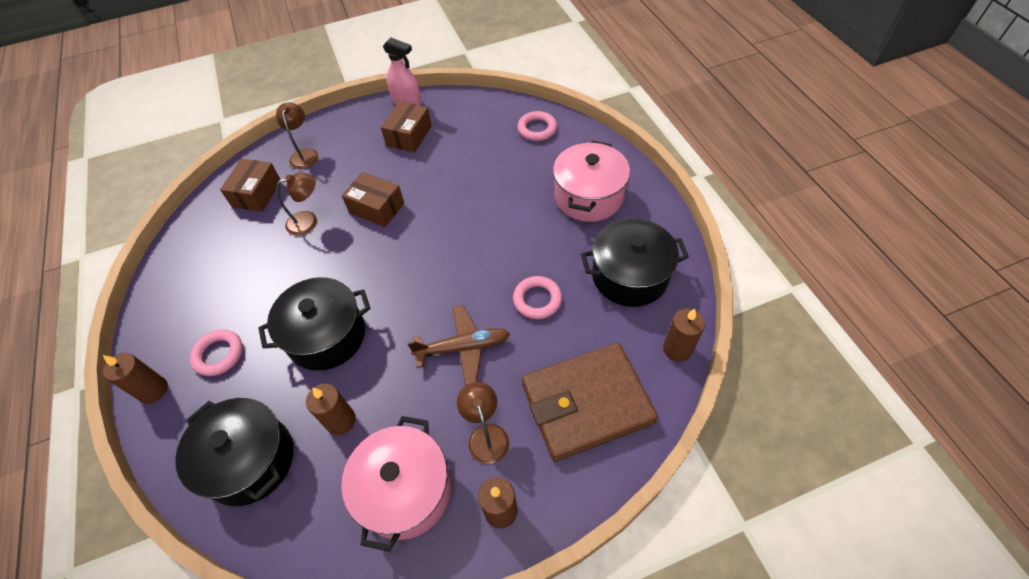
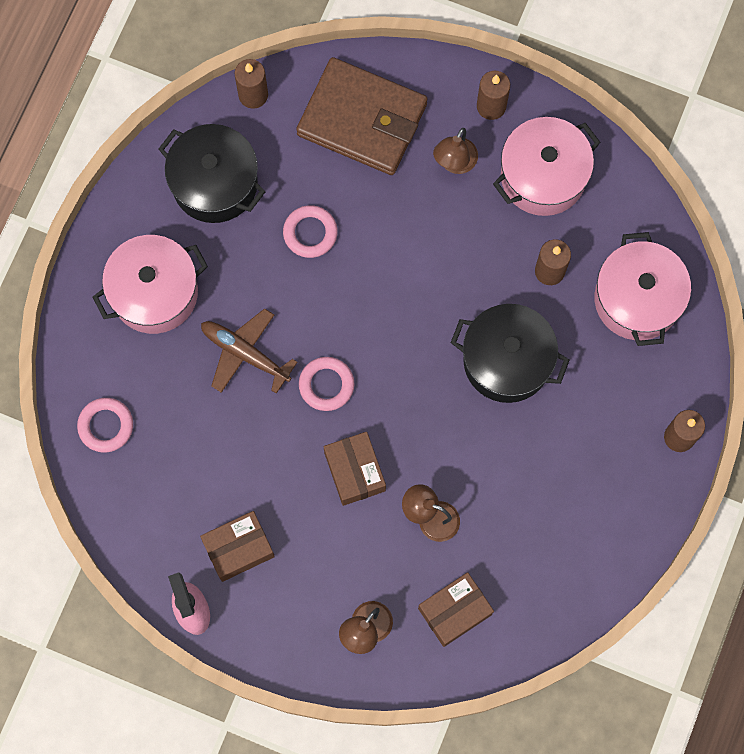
camera: 140 degrees left, 20 degrees up
(219, 354) = (607, 425): pink ring -> pink ring (326, 385)
(250, 460) = (637, 299): black pot -> pink pot
(463, 348) = (408, 246): brown plane -> brown plane (245, 354)

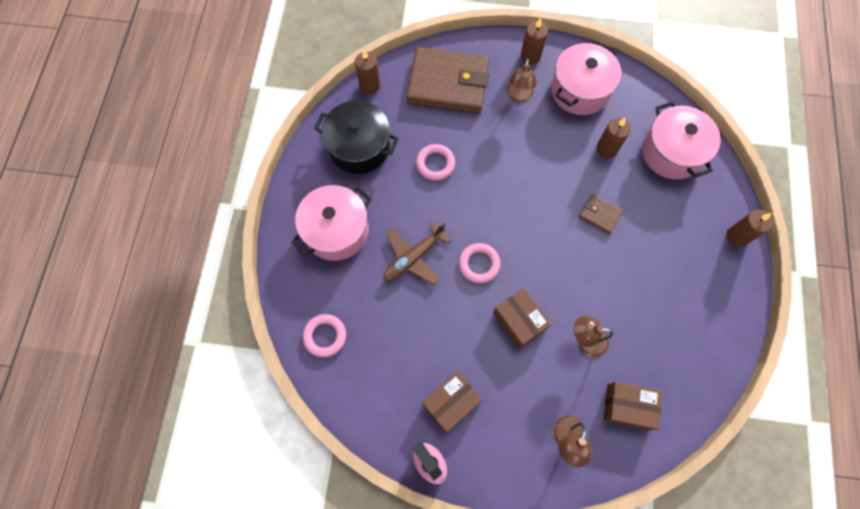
camera: 15 degrees left, 5 degrees down
(245, 354) = (414, 257): brown plane -> brown plane turned 60 degrees counterclockwise
(454, 611) = (628, 407): brown box -> brown box turned 60 degrees clockwise
(507, 361) = (599, 215): black pot -> brown wallet

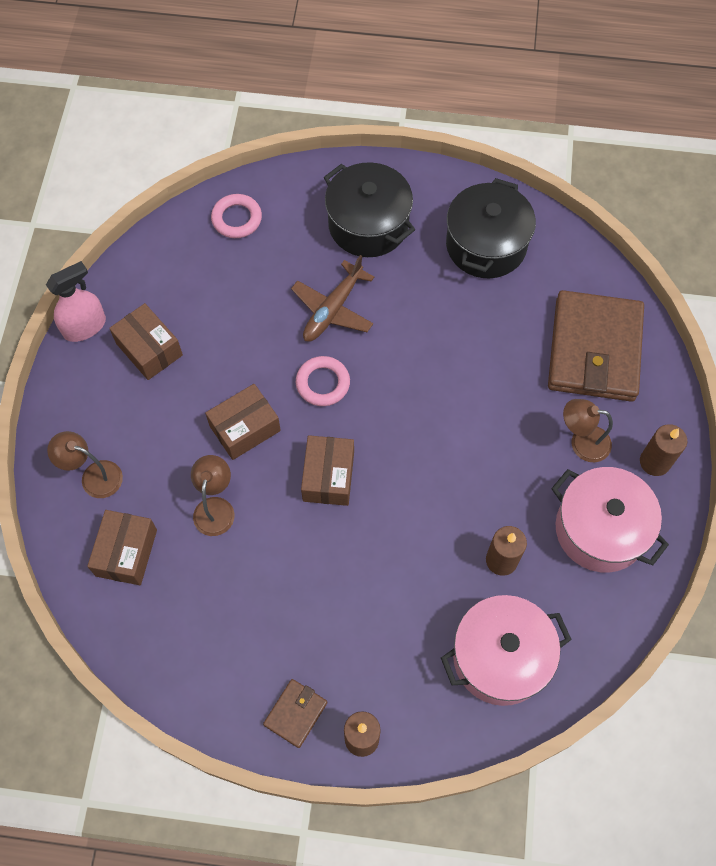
camera: 90 degrees right, 5 degrees down
(336, 231) = (368, 225): pink pot -> black pot
(370, 85) = (582, 254): brown candle -> none
(414, 257) = (333, 309): brown plane -> brown plane turned 105 degrees counterclockwise
(435, 164) = (466, 333): pink ring -> none
(555, 259) = (328, 476): none -> brown box
(599, 215) = (394, 541): brown wallet -> brown wallet (295, 713)

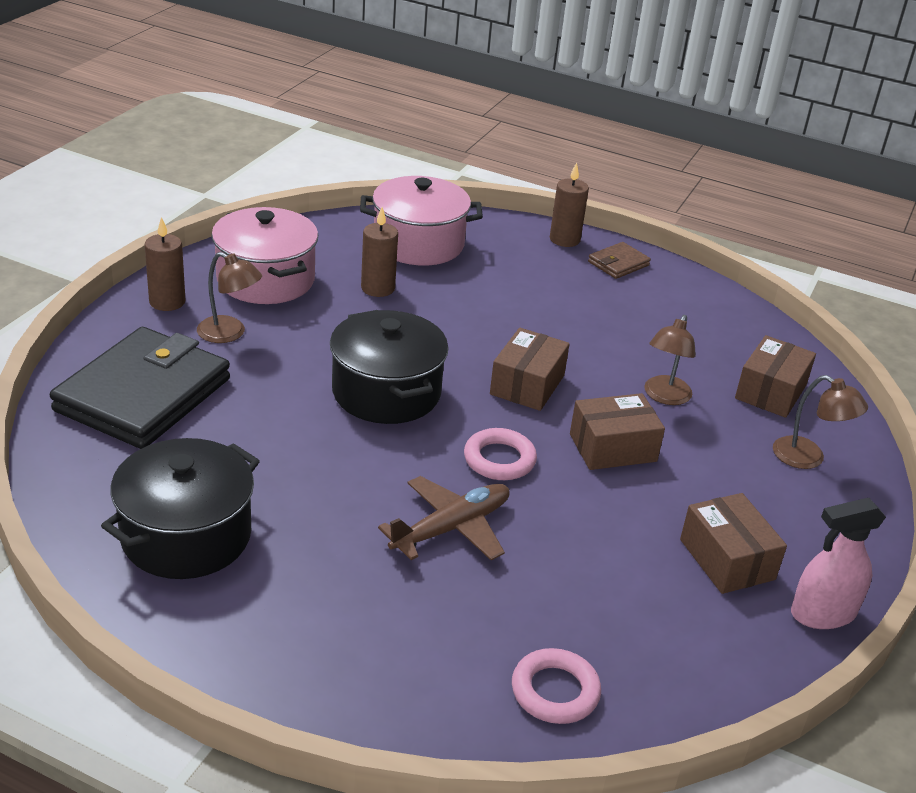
camera: 165 degrees left, 30 degrees down
(368, 225) = (343, 616): black pot -> black pot (386, 392)
(594, 350) = (143, 395): brown wallet -> black wallet

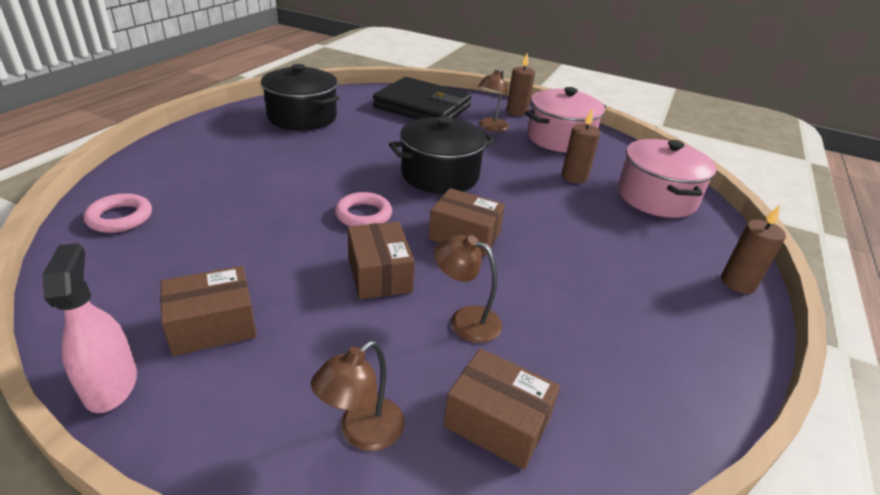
camera: 90 degrees right, 0 degrees up
(450, 528) = (290, 190): brown plane -> none
(618, 264) = (718, 319): brown wallet -> none

